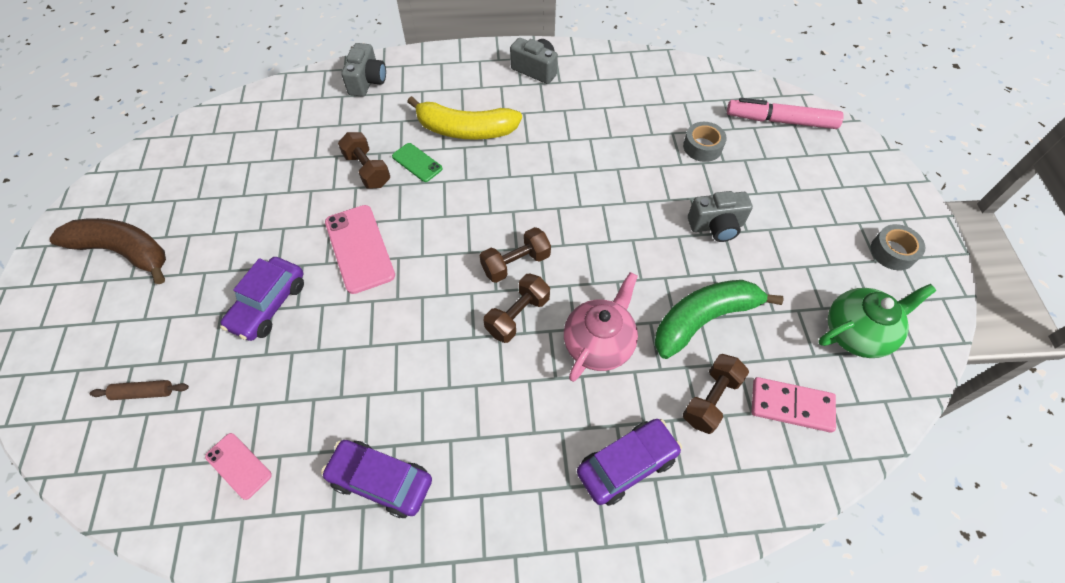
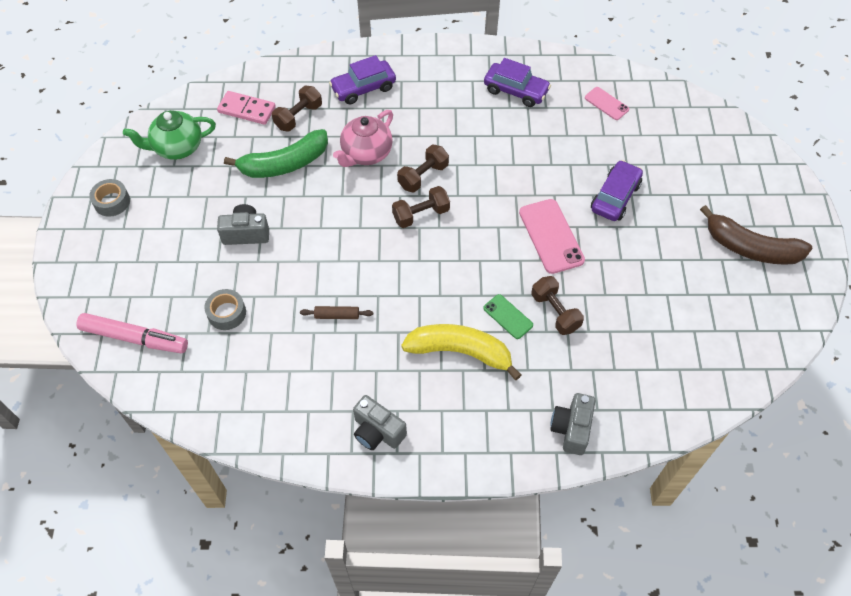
camera: 175 degrees left, 0 degrees up
(143, 393) = (685, 146): brown rolling pin -> brown rolling pin (337, 315)

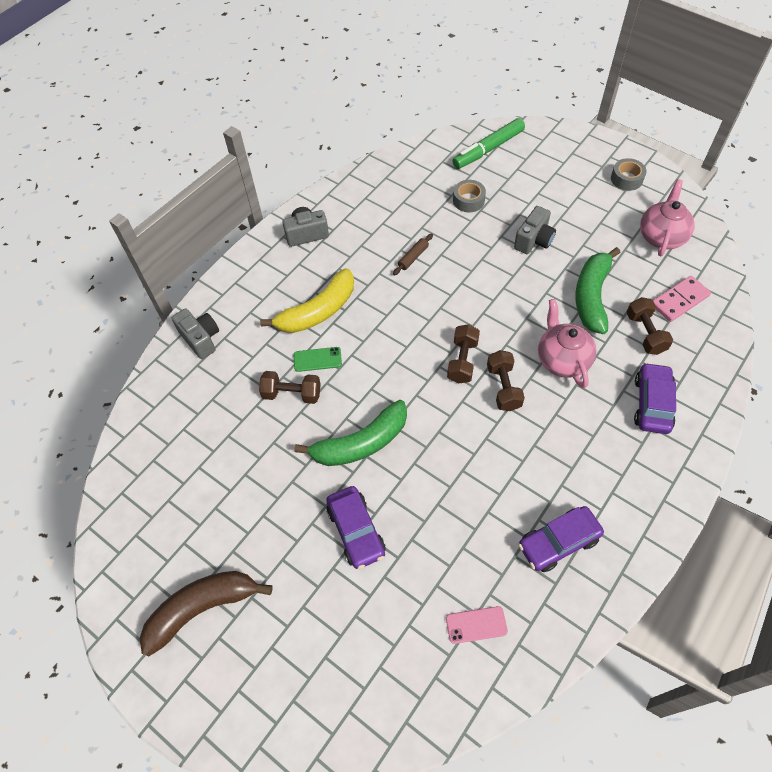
camera: 130 degrees right, 0 degrees up
(134, 338) = (488, 149): pink marker -> green marker
(177, 148) = (661, 236): green teapot -> pink teapot
(551, 236) = (361, 443): pink phone -> green banana

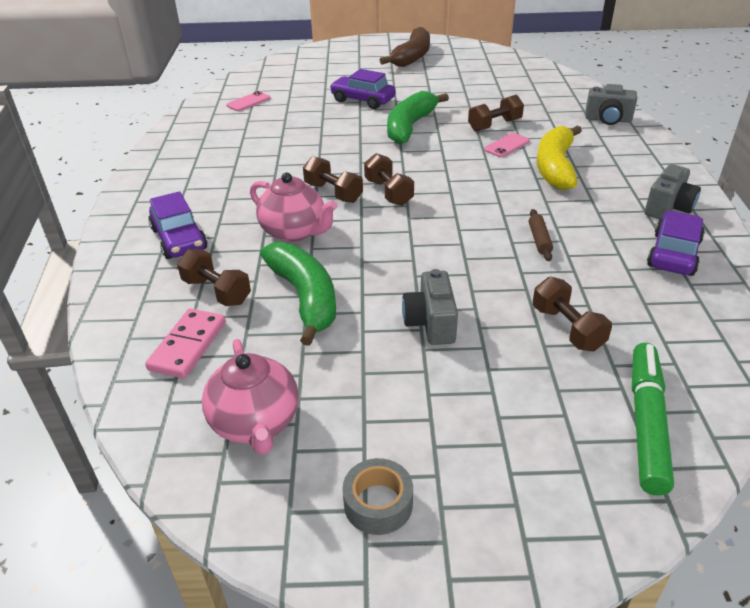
camera: 140 degrees right, 20 degrees down
(317, 359) = (506, 145): green phone -> pink phone
(468, 200) = (567, 328): grey tape -> brown dumbbell
(558, 542) = (217, 143): purple car -> purple car (673, 254)

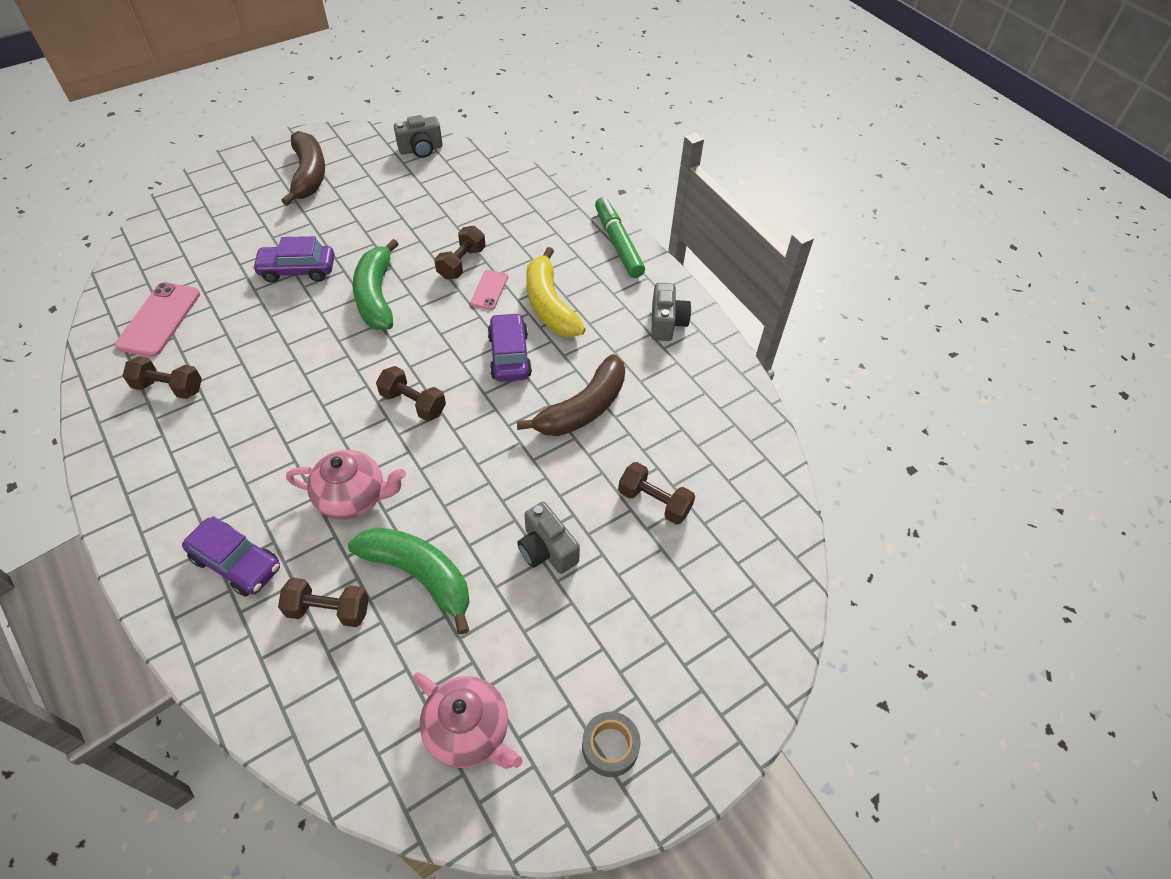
camera: 35 degrees left, 15 degrees up
(188, 346) = (348, 686): pink domino -> none
(248, 102) = (159, 319): pink phone -> pink phone, size x1.74
(333, 193) = (357, 427): brown dumbbell -> brown dumbbell (169, 387)
(539, 240) = (583, 408): brown rolling pin -> brown banana
(608, 120) = (563, 217): grey camera -> grey camera (421, 149)
(646, 422) = (750, 568): green marker -> green marker (618, 243)
(673, 254) = (694, 379): purple car -> purple car (509, 355)

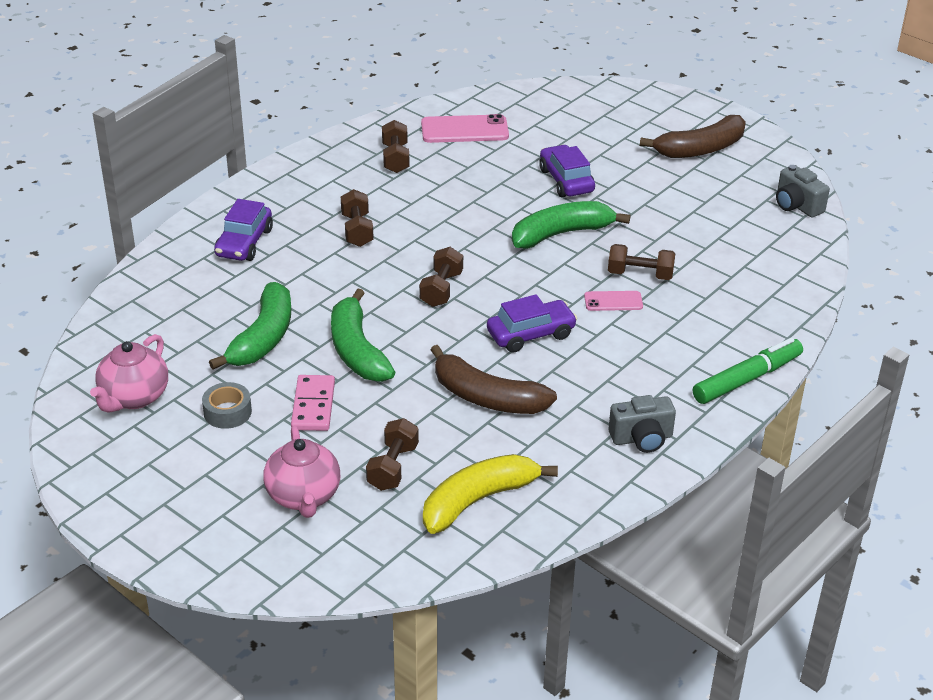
camera: 75 degrees right, 15 degrees down
(328, 610) = (217, 299): brown dumbbell -> brown dumbbell (357, 230)
(353, 498) = (325, 283): pink teapot -> pink teapot (303, 496)
(476, 493) = (357, 350): none -> green banana
(547, 550) = (313, 406): grey camera -> pink domino
(549, 305) = (616, 347): yellow banana -> yellow banana (478, 500)
(610, 747) = (137, 480): grey tape -> grey tape (227, 412)

